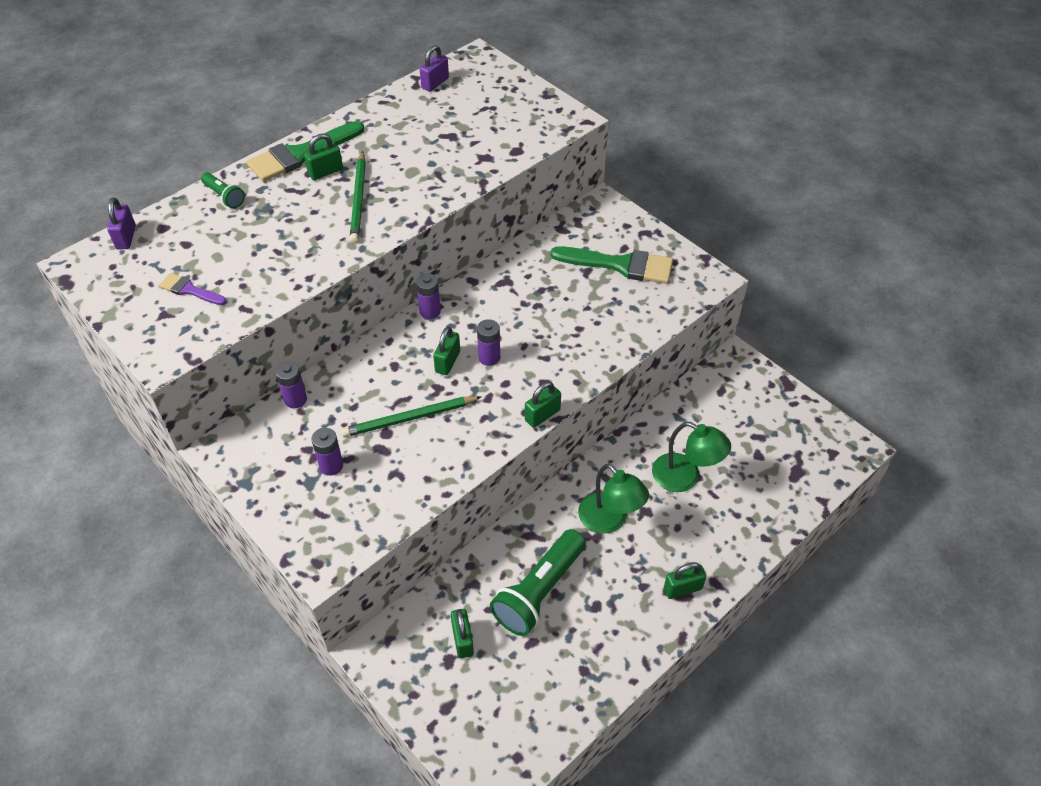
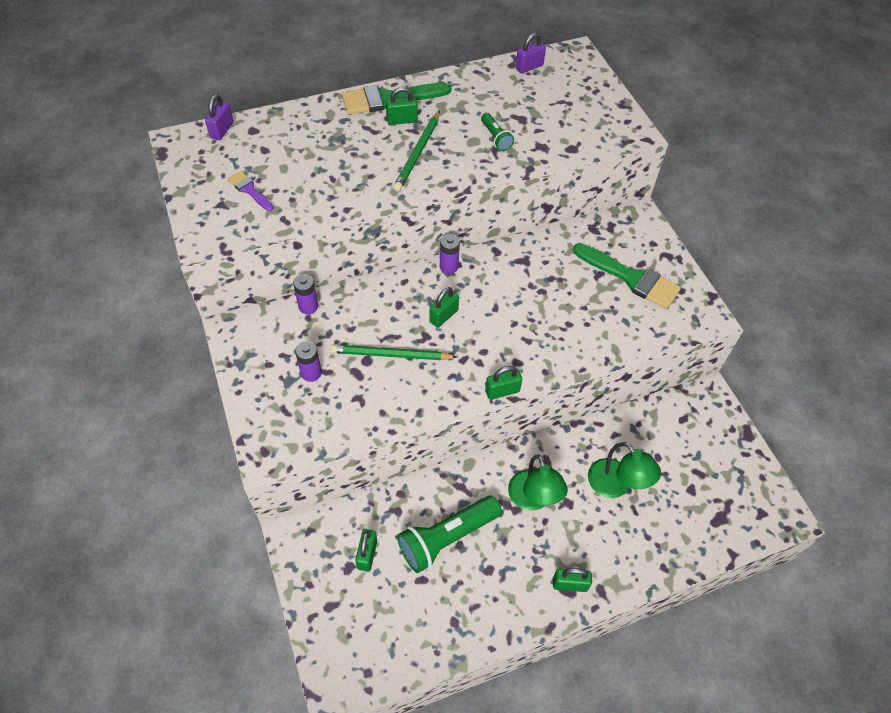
camera: 20 degrees right, 5 degrees up
(224, 196) = (312, 118): green flashlight -> green flashlight (496, 138)
(489, 357) = (480, 324): purple battery -> none

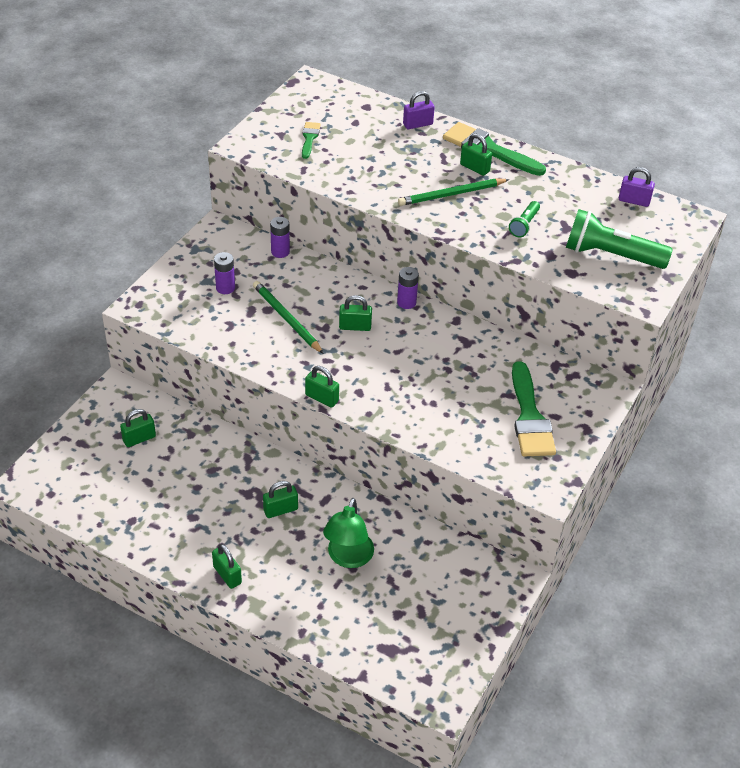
camera: 50 degrees right, 10 degrees down
(222, 130) = (347, 93): purple padlock -> purple padlock (417, 124)
(249, 190) = (309, 138): purple brush -> green brush
(447, 538) = (195, 476): green flashlight -> green flashlight (610, 255)
(533, 499) = (280, 510): green lamp -> green padlock

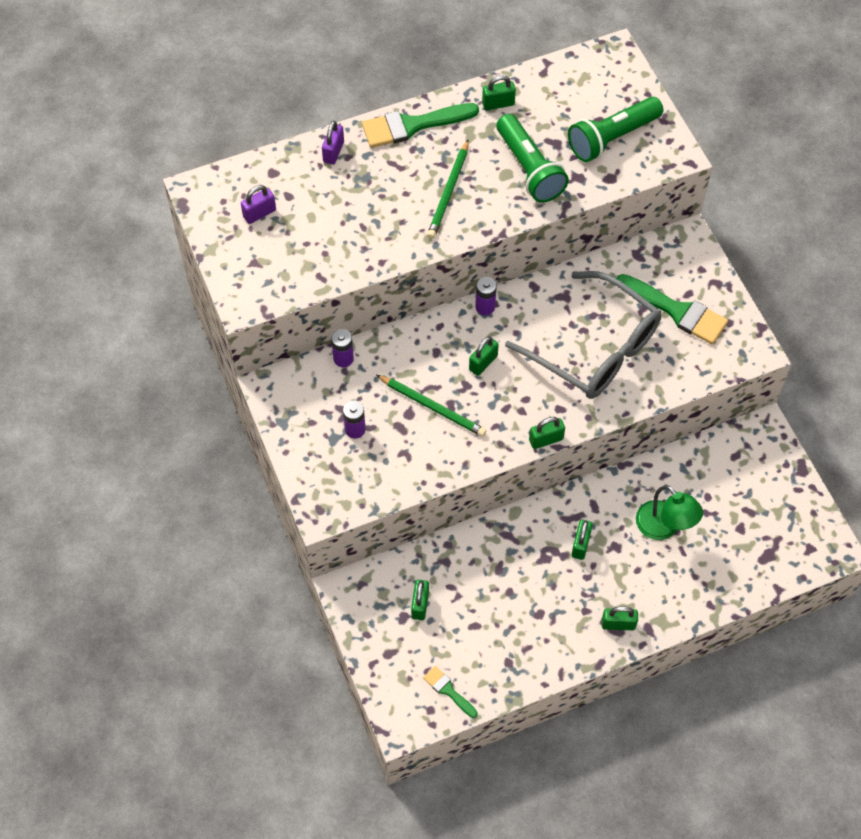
camera: 50 degrees left, 15 degrees up
(286, 319) = (432, 407): green pencil -> green pencil turned 150 degrees counterclockwise
(309, 138) = (280, 245): green brush -> green brush (448, 690)
(438, 384) = (595, 348): none -> grey glasses
(474, 168) = (429, 152): green padlock -> green padlock (498, 104)
(524, 225) = (529, 169): green flashlight -> green flashlight, size x2.00
(634, 201) = (562, 75): purple padlock -> purple padlock (259, 213)

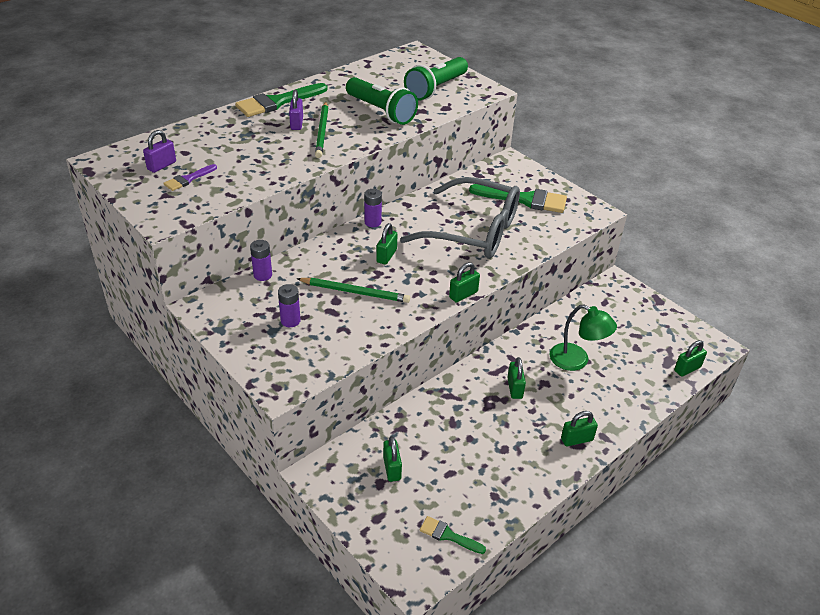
camera: 20 degrees left, 20 degrees down
(283, 242) = (188, 179): none -> purple brush
(333, 152) = (216, 124): purple padlock -> purple padlock (296, 123)
(498, 104) = (340, 83): green padlock -> green padlock (687, 369)

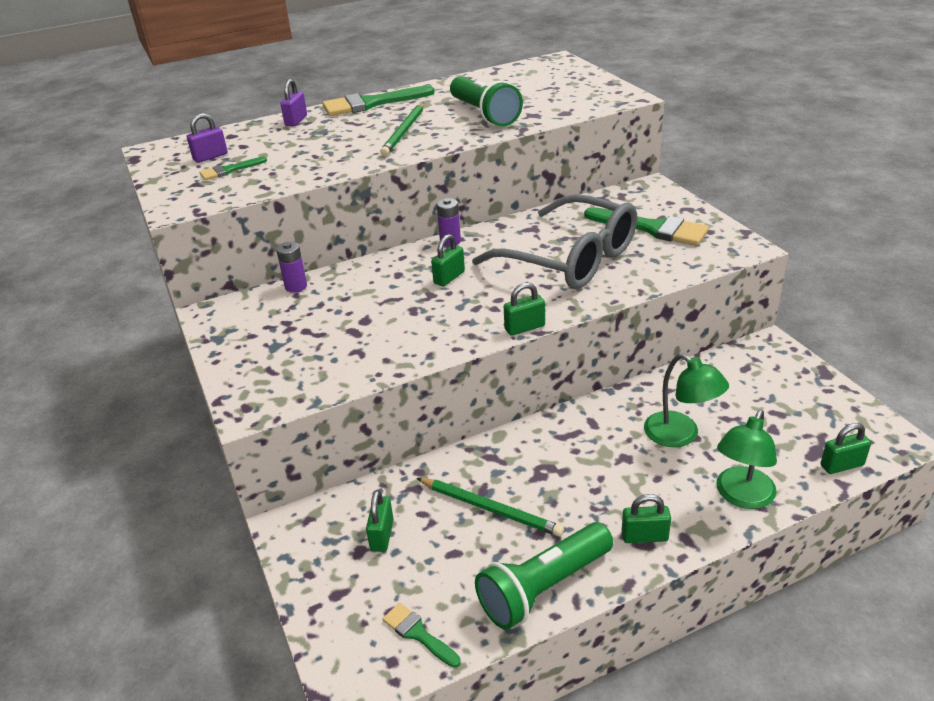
camera: 20 degrees right, 5 degrees down
(188, 179) = (229, 170): purple brush -> green brush
(290, 321) = (301, 337): purple battery -> none
(296, 123) = (380, 123): purple padlock -> purple padlock (296, 120)
(355, 292) = (392, 313): green pencil -> green pencil (490, 509)
(436, 89) = (563, 94): green flashlight -> green flashlight (544, 588)
(515, 388) = (582, 459): green padlock -> none
(630, 401) = (741, 496): none -> green lamp

